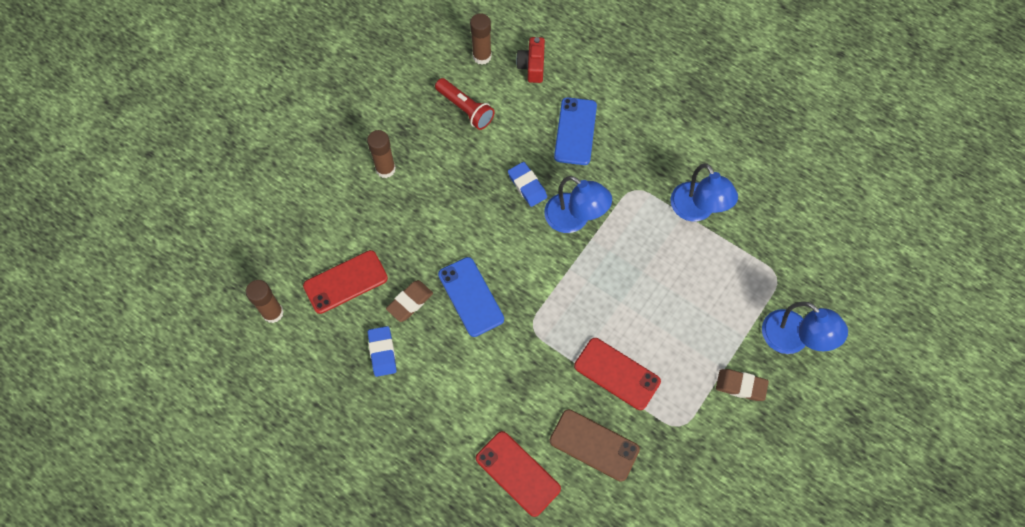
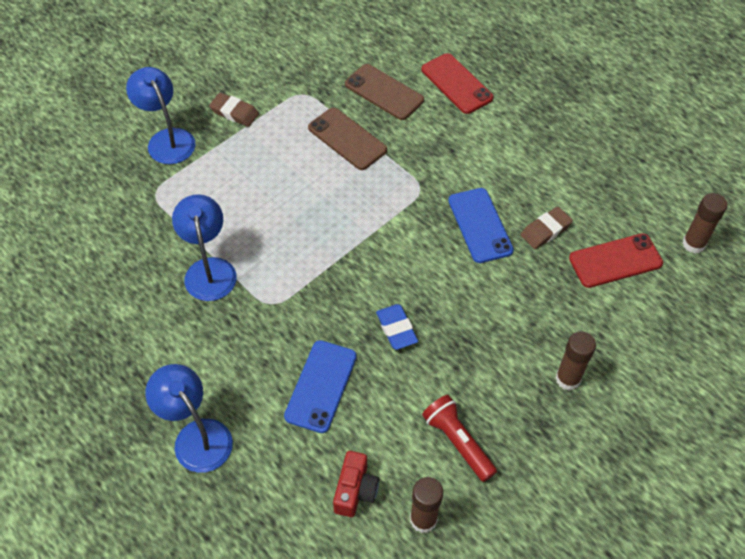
camera: 170 degrees left, 10 degrees down
(382, 352) = (576, 191): blue eraser -> none
(574, 219) = (350, 283): blue lamp -> blue lamp (196, 436)
(617, 373) = (347, 139): red phone -> brown phone

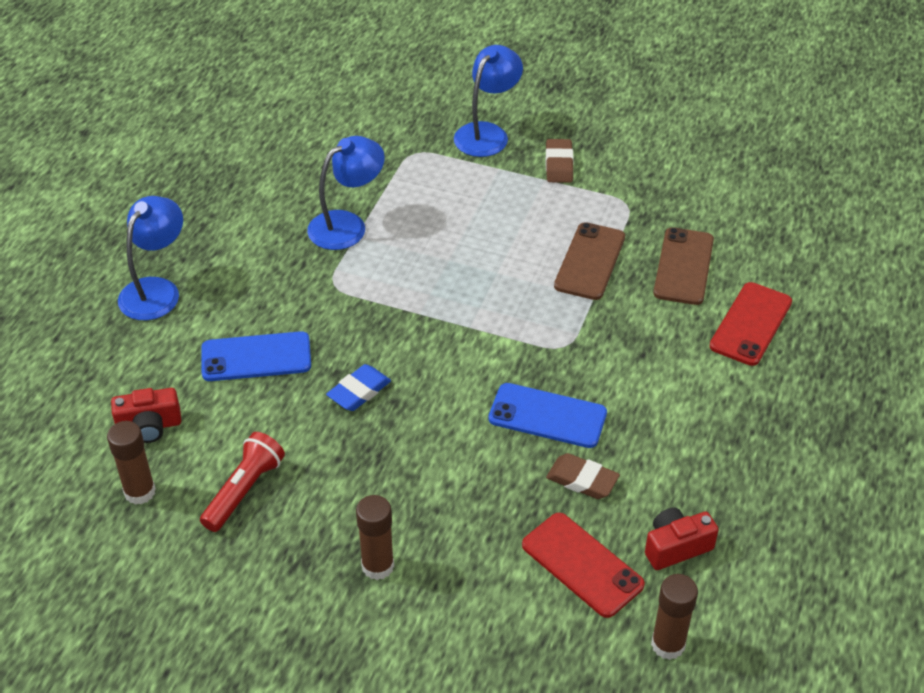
camera: 65 degrees right, 10 degrees down
(480, 225) = (547, 416): blue phone -> blue phone turned 60 degrees clockwise
(622, 206) = (676, 547): none -> red camera

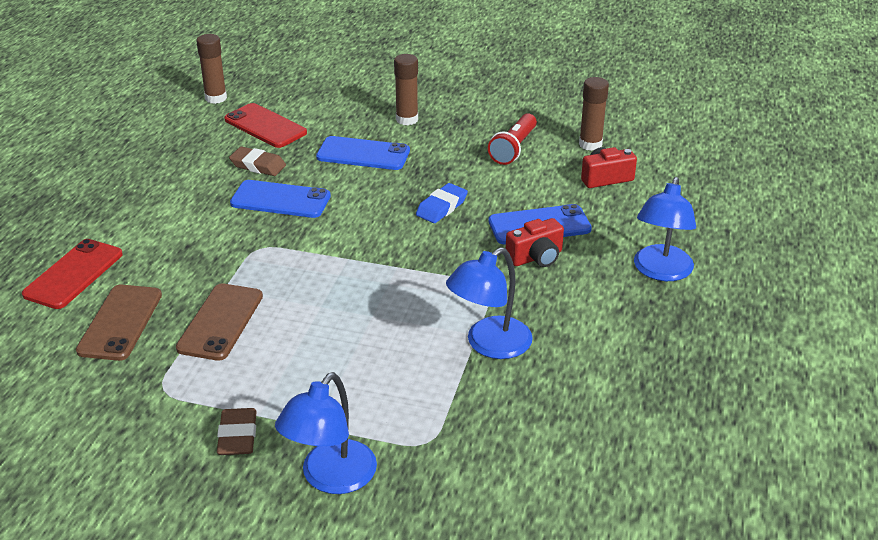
camera: 175 degrees right, 10 degrees down
(445, 493) = (363, 154): none -> blue phone
(676, 547) = (196, 137): red camera -> red camera (536, 257)

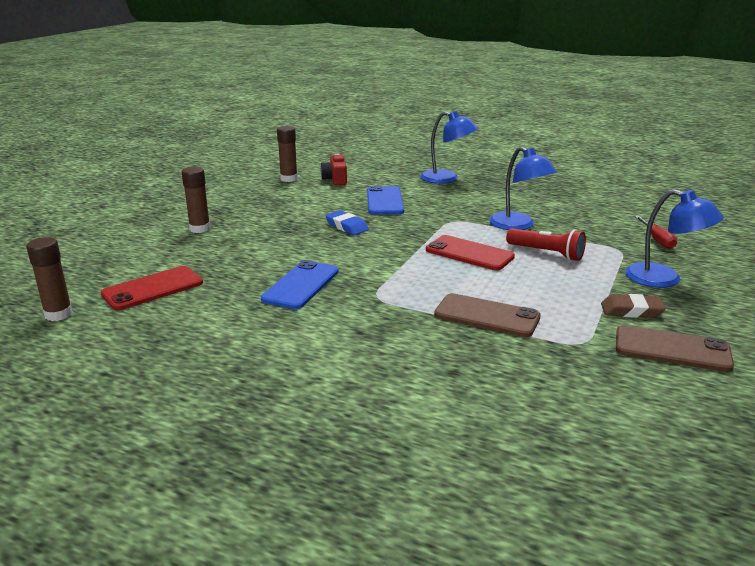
camera: 80 degrees left, 10 degrees down
(73, 274) = (392, 400): red phone -> red phone (469, 253)
(120, 323) = (484, 367): brown phone -> brown phone (672, 349)
(258, 165) = (230, 294): brown eraser -> none
(363, 154) = (245, 248): blue phone -> none
(474, 489) = (657, 240): none -> red screwdriver
(513, 148) = (277, 199): red flashlight -> red flashlight (546, 253)
(536, 257) = (422, 205): red camera -> none

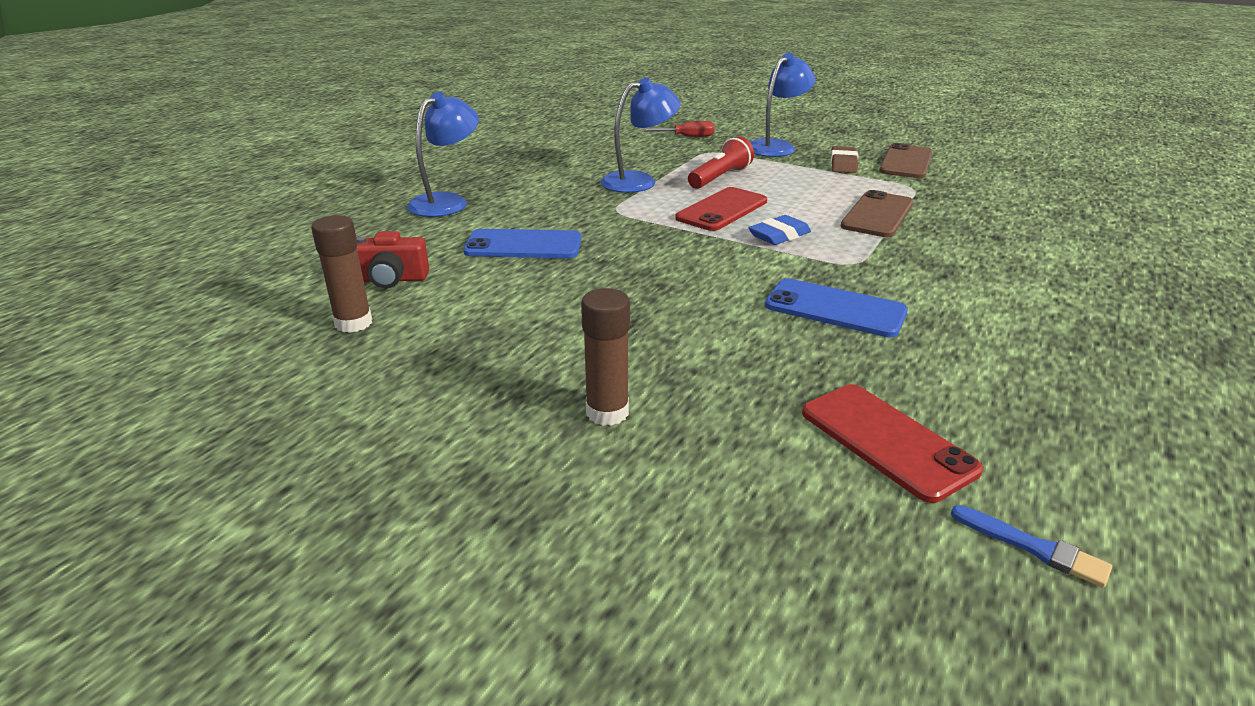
camera: 85 degrees left, 5 degrees up
(58, 314) = (1034, 548): brown glue stick -> blue brush
(346, 226) = (622, 275): blue eraser -> blue eraser (779, 235)

